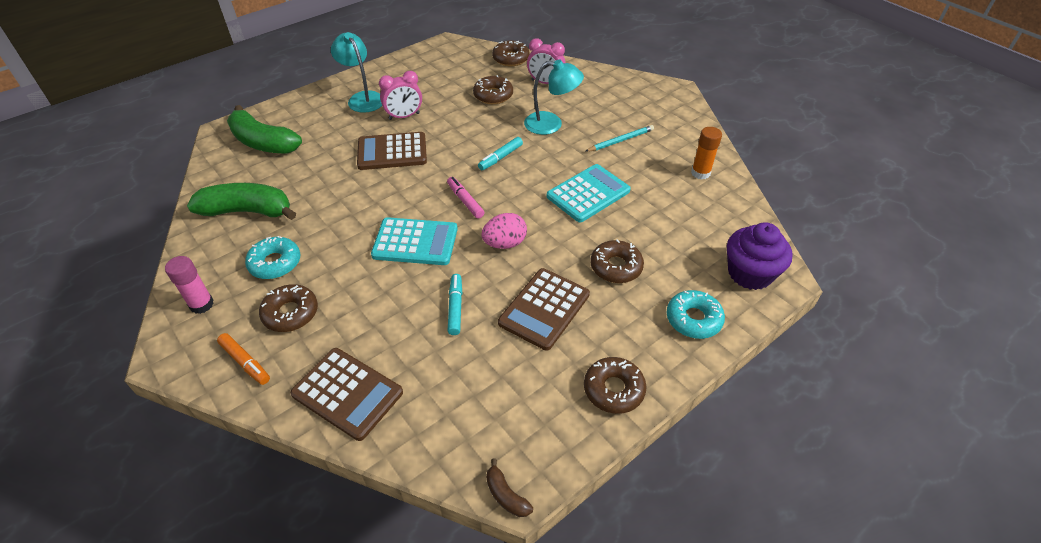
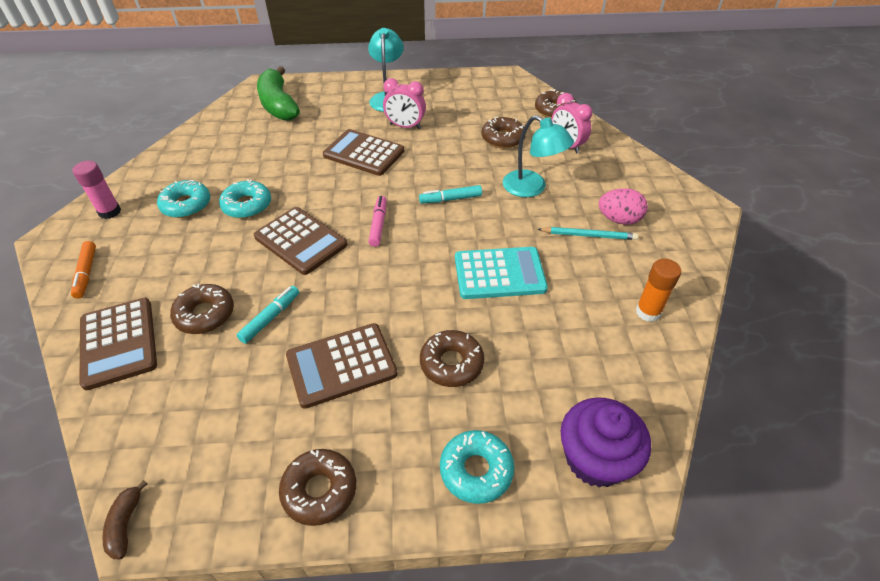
camera: 35 degrees right, 0 degrees up
(247, 211) = (212, 154): green banana -> none
(290, 313) = (154, 251): brown donut -> brown donut (205, 314)
(335, 237) = (247, 205): none -> turquoise donut
(415, 242) = (300, 241): turquoise calculator -> brown calculator
(505, 243) = (371, 282): pink egg -> pink egg (619, 219)

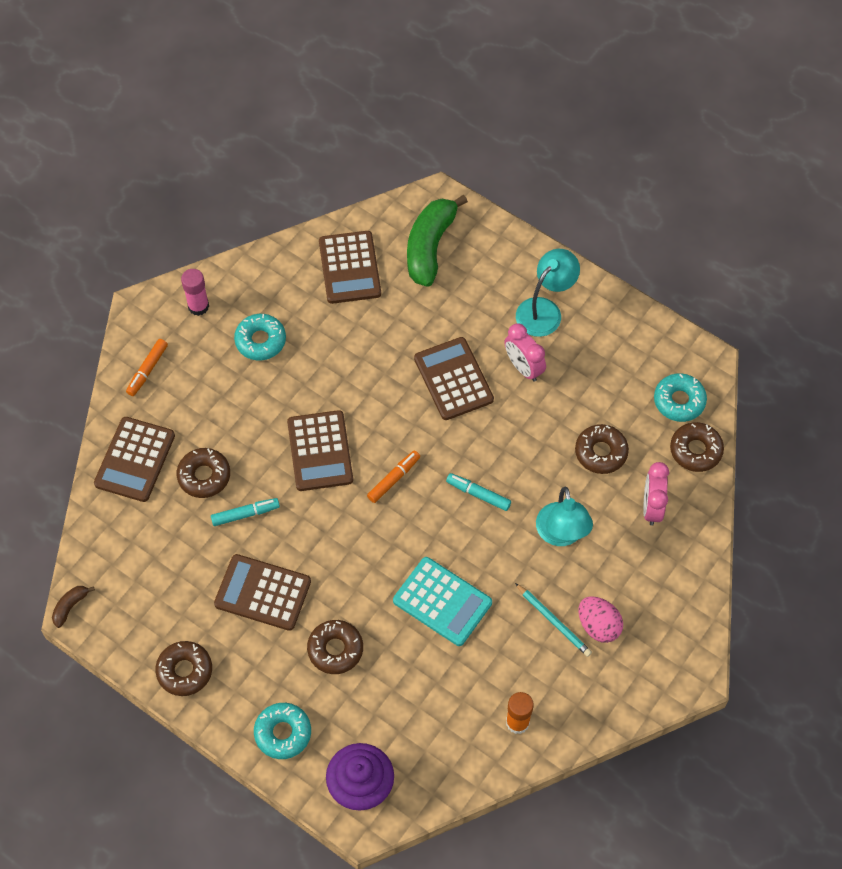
camera: 40 degrees right, 15 degrees up
(227, 137) = (349, 268): none -> brown calculator
(247, 205) = (307, 377): turquoise donut -> turquoise donut (679, 401)
(378, 225) = (394, 479): pink marker -> orange marker

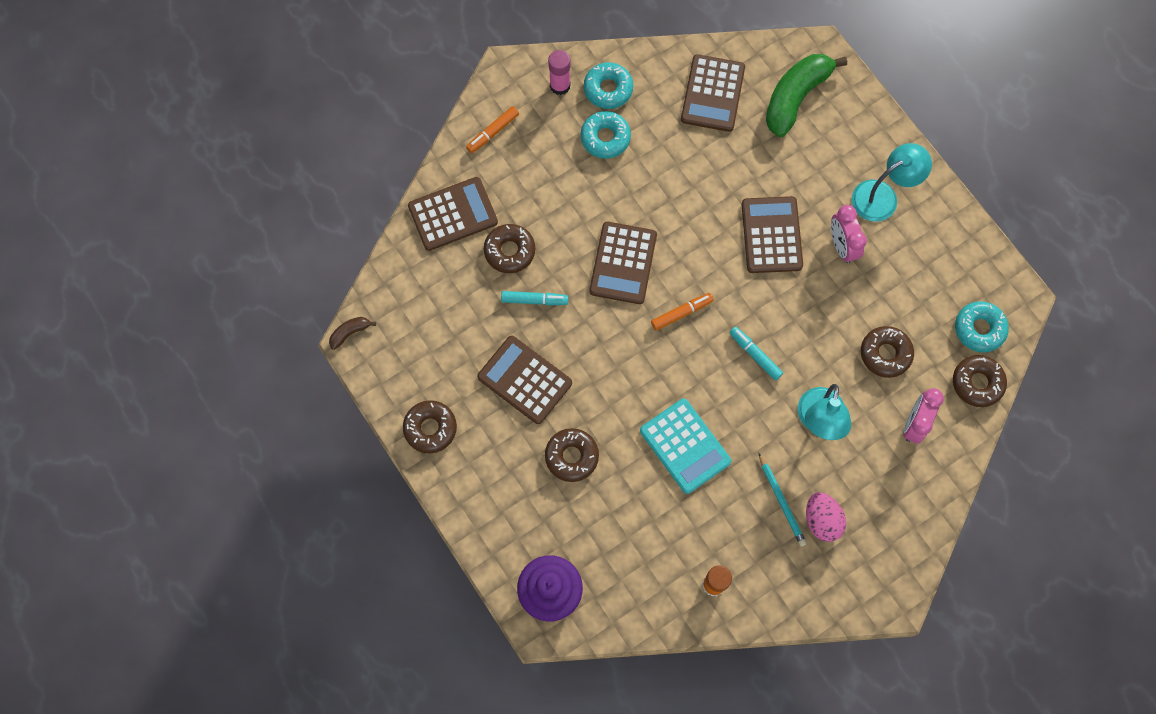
camera: 20 degrees right, 10 degrees up
(135, 460) = (453, 214): brown calculator -> brown calculator turned 150 degrees counterclockwise
(283, 733) = (497, 517): turquoise donut -> turquoise donut (608, 89)

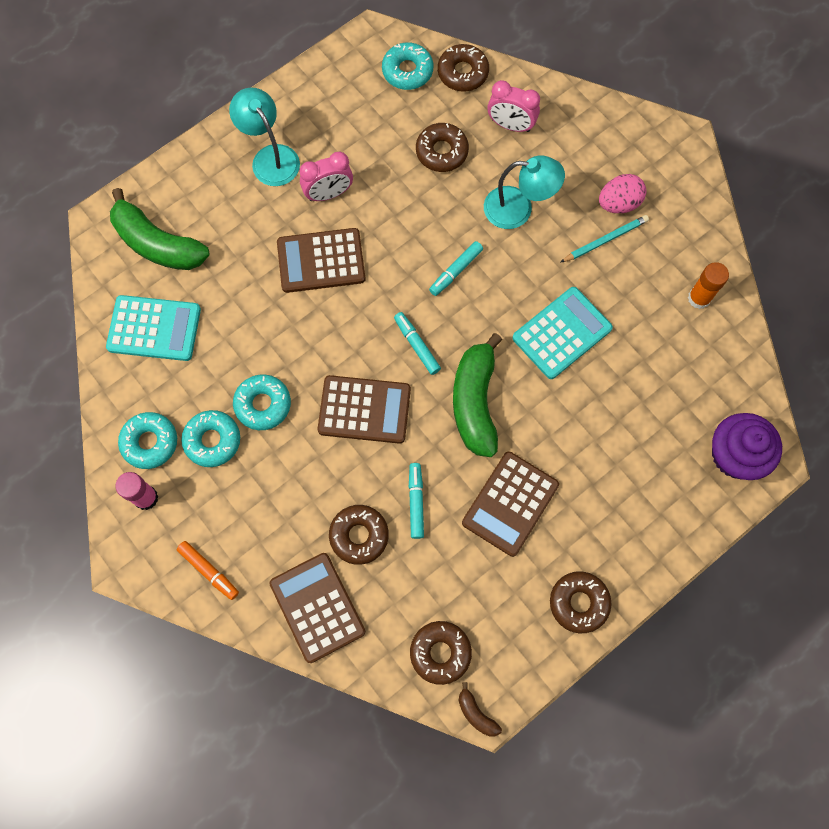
camera: 95 degrees left, 0 degrees up
(571, 456) = (589, 446): brown donut -> brown donut (440, 653)
(622, 359) = (475, 402): none -> green banana
(635, 179) = (263, 404): none -> turquoise donut
(682, 313) = (417, 345): orange marker -> turquoise marker
(712, 93) = (154, 328): brown calculator -> turquoise calculator

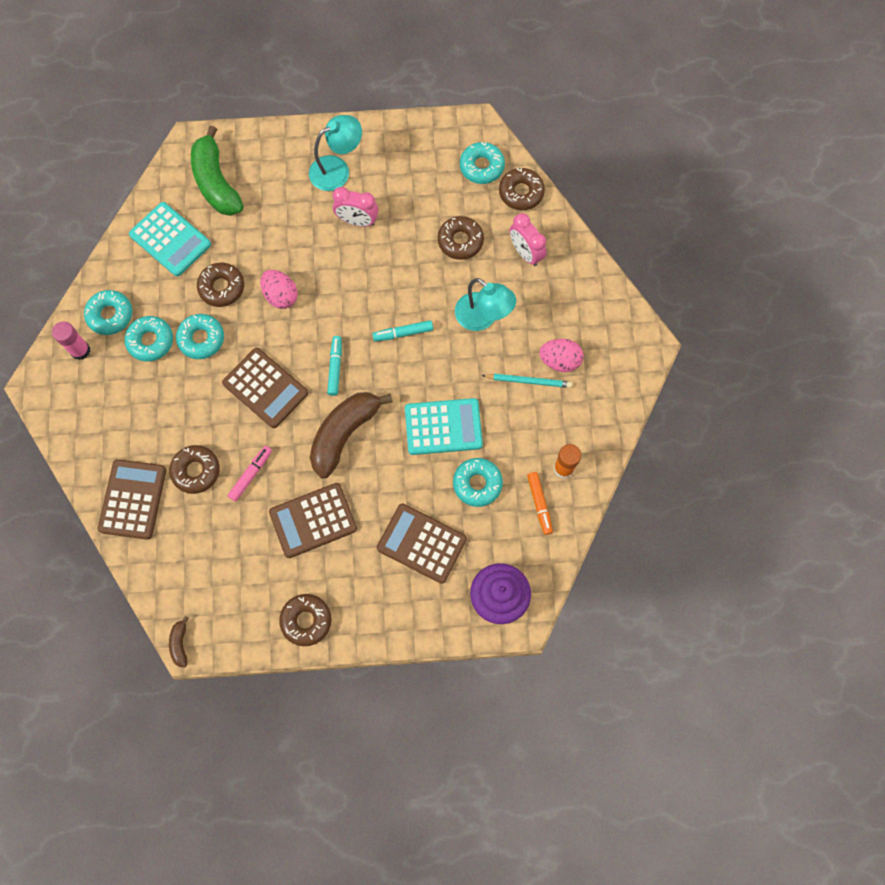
camera: 35 degrees right, 0 degrees up
(209, 571) = (83, 426): orange marker -> orange marker (539, 504)
(270, 157) = (337, 169): turquoise lamp -> turquoise lamp turned 60 degrees clockwise
(309, 312) = (281, 296): none -> pink egg
(321, 261) = (315, 265): brown calculator -> brown calculator (421, 543)
(416, 502) = (251, 474): turquoise marker -> pink marker
(440, 653) = (188, 587): brown donut -> brown donut (222, 287)
(475, 402) = (344, 434): green banana -> brown banana
(634, 364) = (477, 484): none -> turquoise donut

